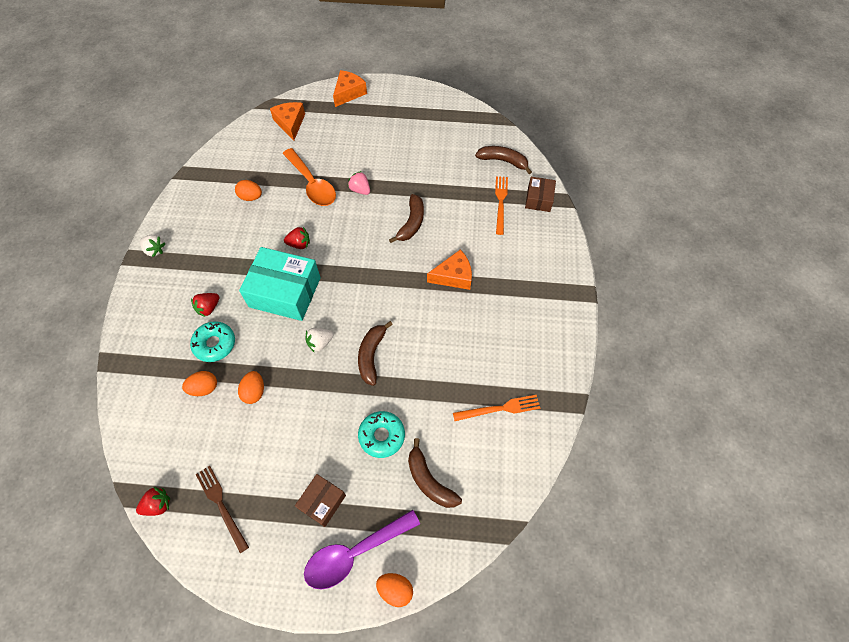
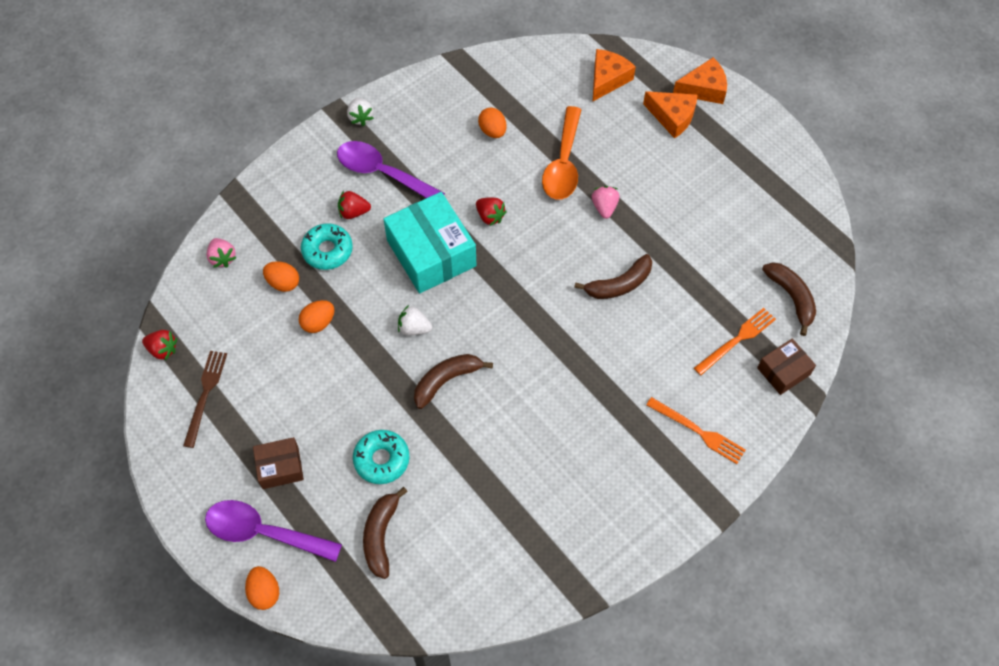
camera: 45 degrees right, 0 degrees up
(143, 408) = (222, 258): none -> pink strawberry
(204, 271) = (382, 173): none -> purple spoon
(453, 276) = (603, 374): orange cheese -> orange cheese (672, 117)
(499, 409) = (508, 536): orange fork -> orange fork (698, 431)

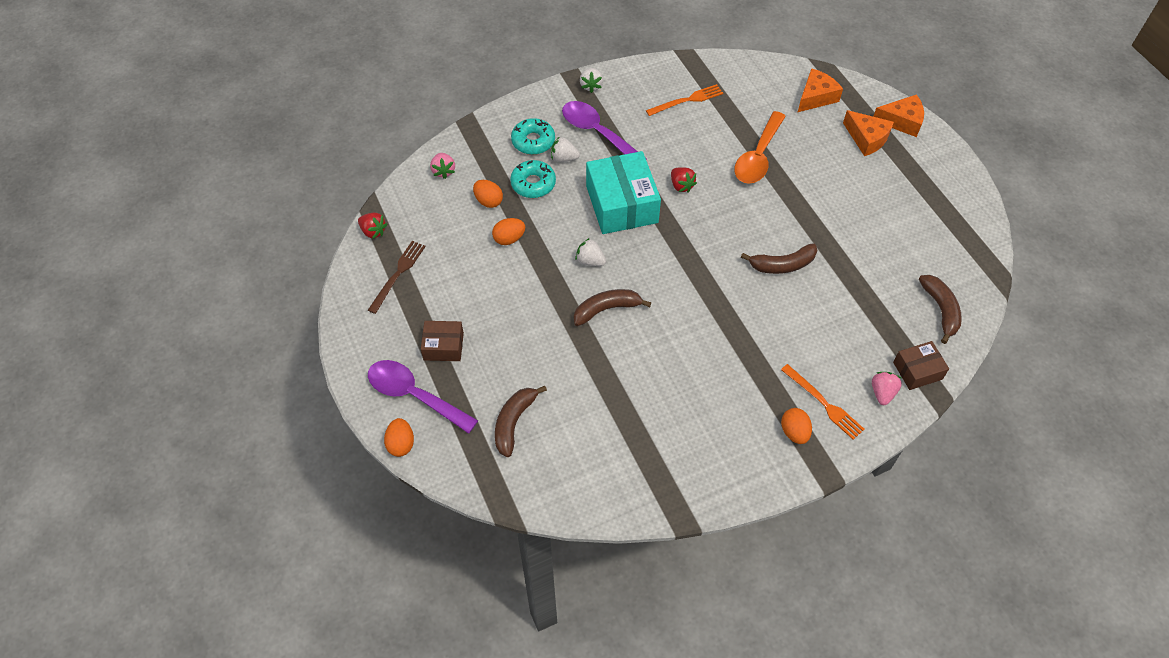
camera: 15 degrees right, 5 degrees down
(353, 212) = (564, 158): red strawberry -> white strawberry
(382, 459) = (532, 360): turquoise donut -> turquoise donut (533, 141)
(492, 131) = (702, 118): orange egg -> orange egg (794, 432)
(604, 207) = (785, 199): pink strawberry -> pink strawberry (882, 393)
(737, 340) = (879, 334): orange fork -> orange fork (687, 100)

